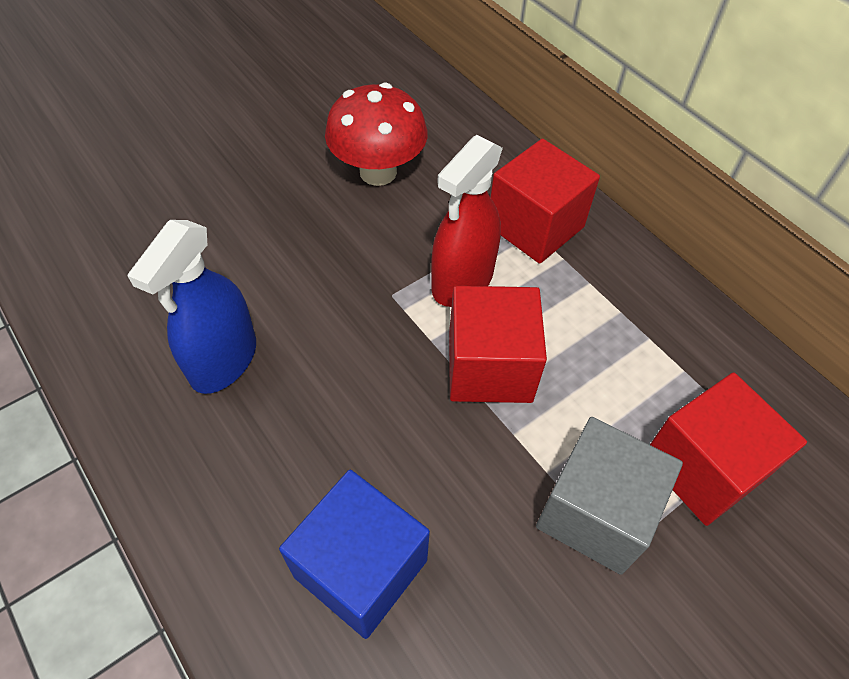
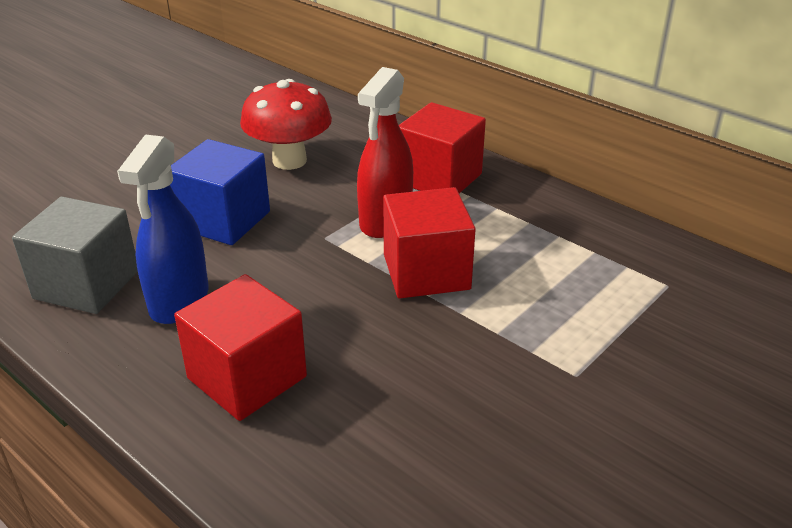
camera: 10 degrees left, 20 degrees down
(360, 568) = (348, 421): blue cube -> blue cube (223, 220)
(595, 512) = (547, 352): grey cube -> grey cube (87, 284)
(703, 467) = (630, 310): red cube -> red cube (247, 377)

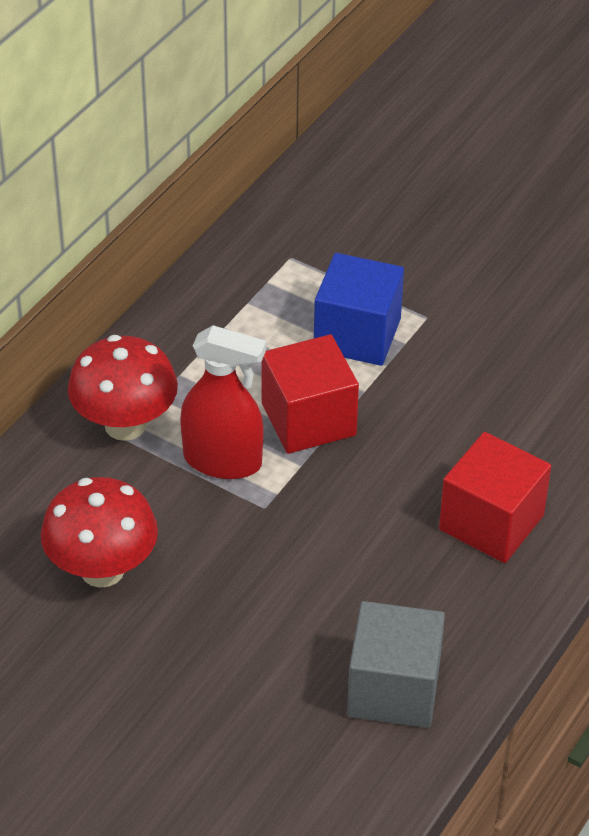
camera: 100 degrees left, 10 degrees up
(179, 301) = (400, 601): blue spray bottle -> none
(223, 220) = (248, 602): blue cube -> blue cube (357, 335)
(439, 178) = (125, 425): red cube -> red mushroom

